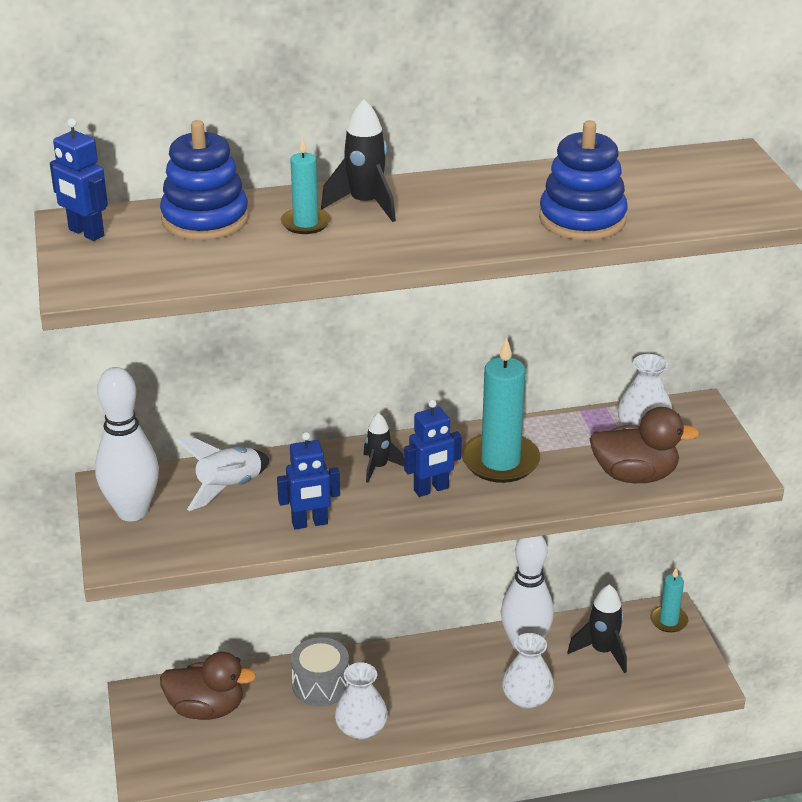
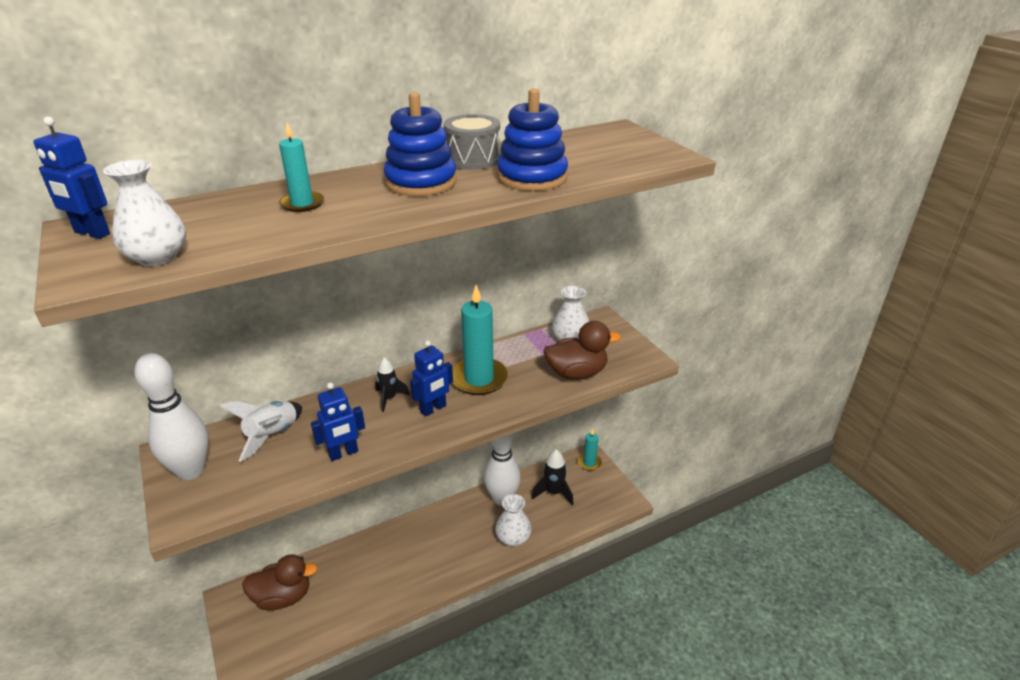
camera: 15 degrees left, 0 degrees up
(205, 220) = (209, 211): blue stacking toy -> blue stacking toy (421, 182)
(320, 685) = (366, 559): grey drum -> grey drum (473, 159)
(361, 728) = (402, 587): white vase -> white vase (157, 257)
(365, 205) = (352, 186): black rocket -> none

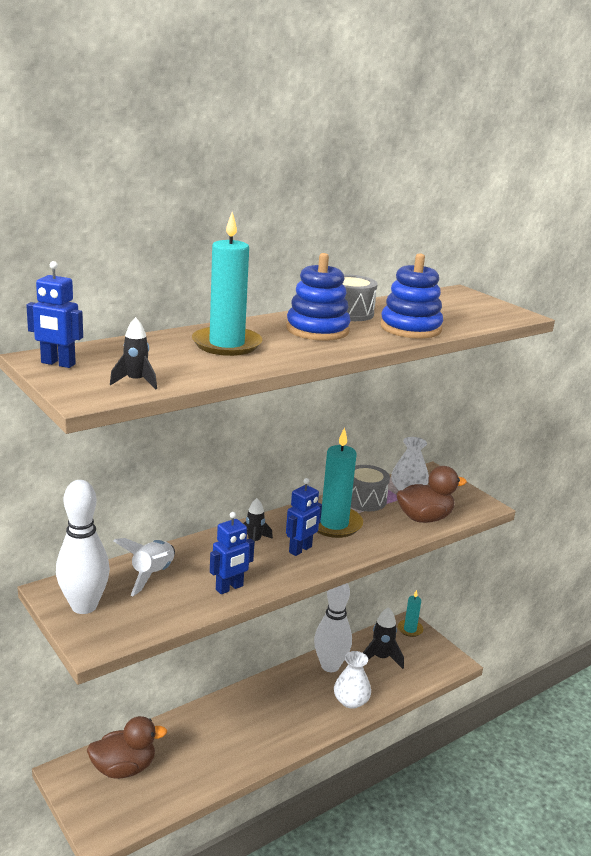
camera: 10 degrees left, 10 degrees down
(157, 257) = (136, 382): white vase -> black rocket
(302, 204) = (226, 344): turquoise candle -> turquoise candle, size x1.80
(521, 350) = (365, 500): none -> grey drum

